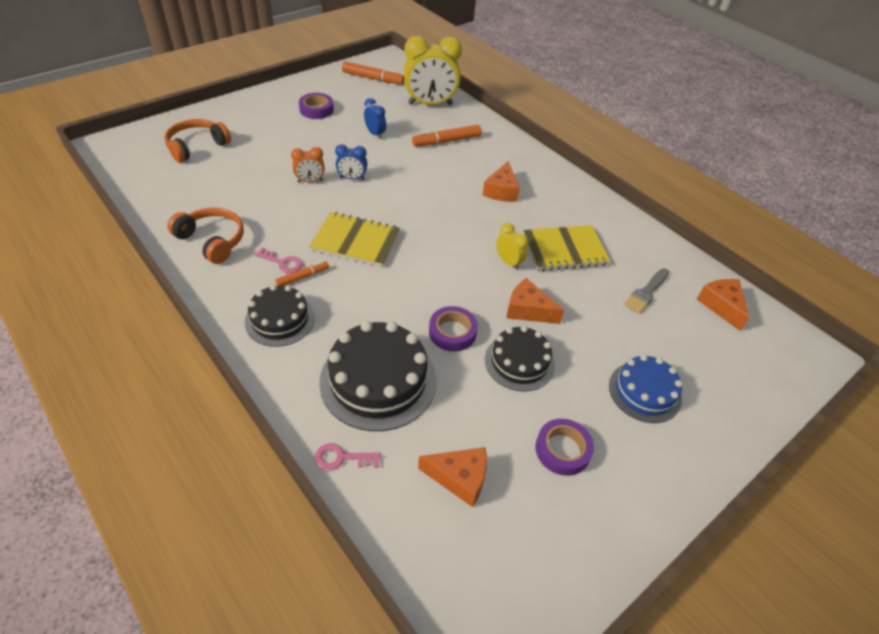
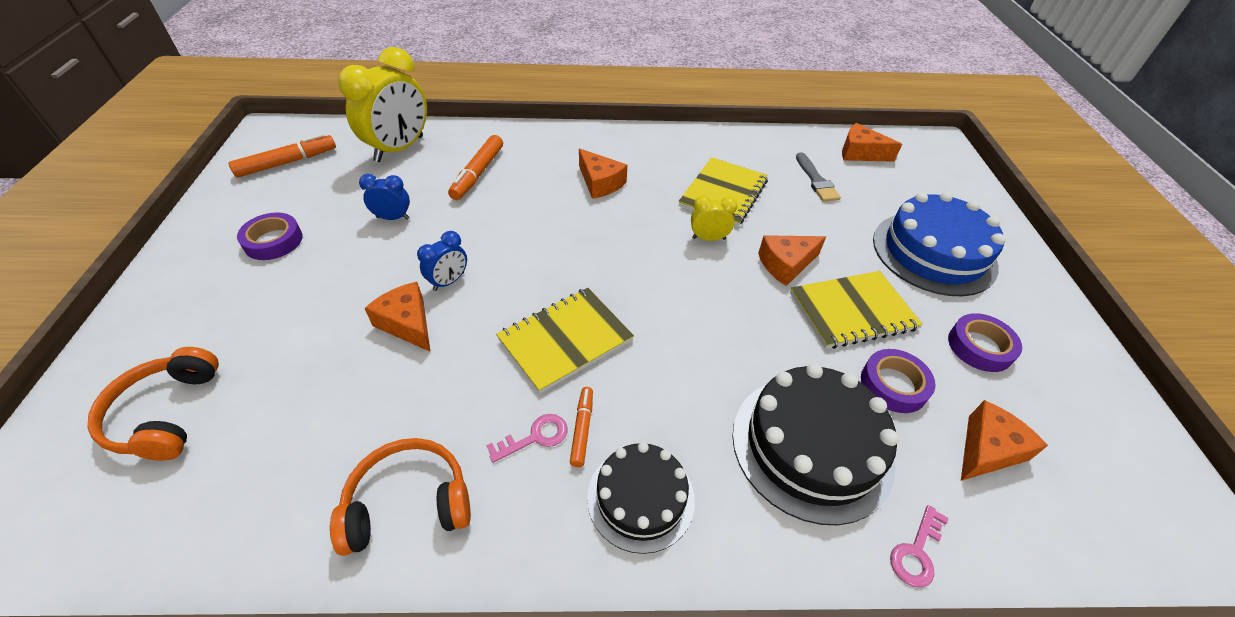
camera: 50 degrees left, 0 degrees up
(310, 181) = (407, 323): orange clock -> orange cheese
(452, 332) = (778, 338): purple tape -> purple tape (893, 385)
(519, 362) = (852, 311): black cake -> yellow notebook
(644, 392) = (933, 252): blue cake -> blue cake, size x1.59

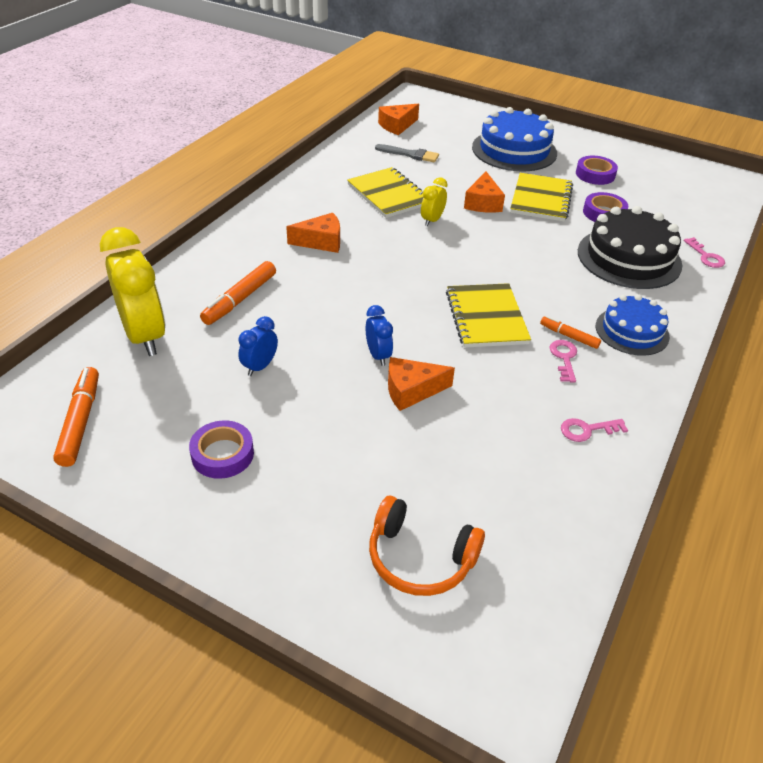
camera: 60 degrees left, 5 degrees down
(408, 503) = (587, 430): orange headphones -> pink key
(478, 173) = (240, 299): orange marker -> orange marker turned 75 degrees clockwise
(641, 498) = (632, 331): black cake -> blue cake
(987, 449) = (660, 207): orange cheese -> none

